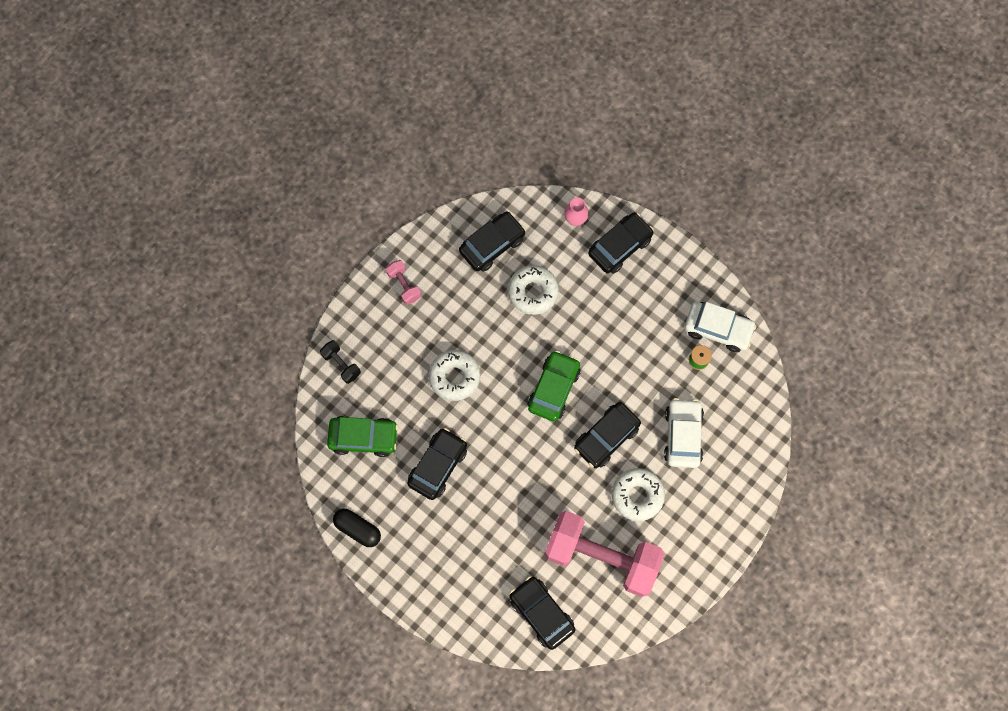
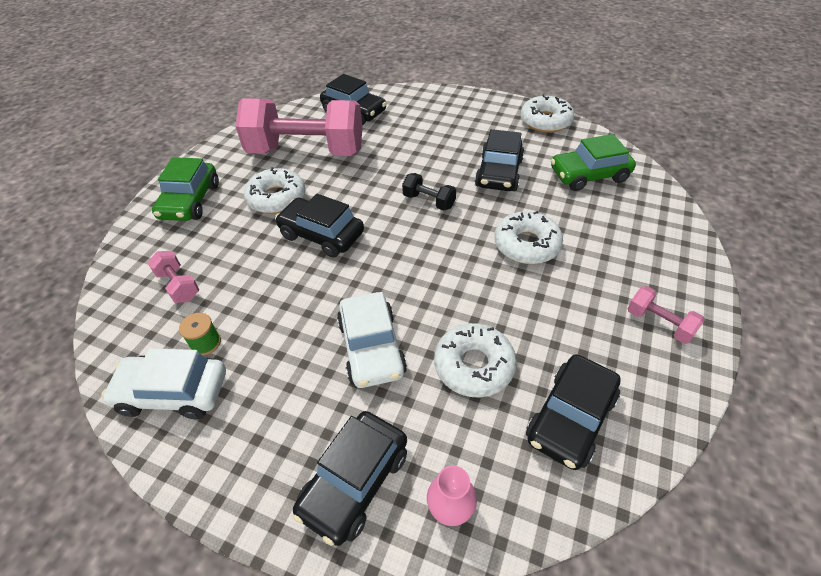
camera: 165 degrees right, 25 degrees down
(341, 364) = (663, 224): black dumbbell -> black dumbbell (429, 201)
(358, 529) = (545, 121): black capsule -> white donut
(553, 388) = (400, 263): green car -> green car (190, 201)
(606, 437) = (321, 235): black car -> black car turned 90 degrees counterclockwise
(682, 435) = (226, 258): white car -> white car (371, 348)
(718, 418) = (179, 285): none -> pink dumbbell

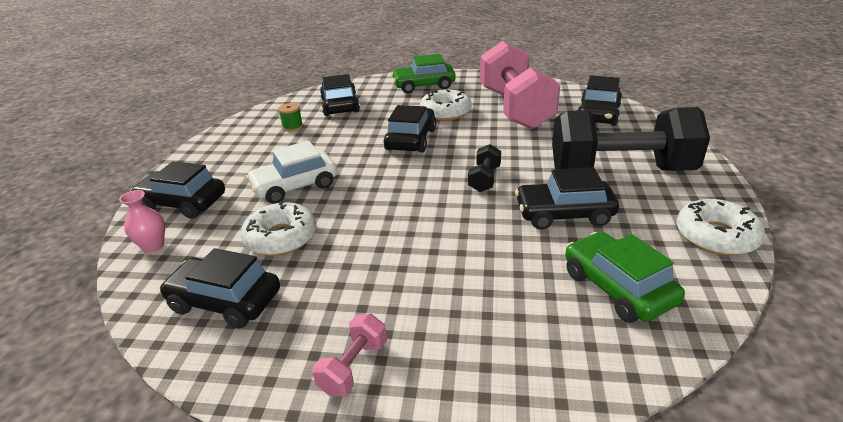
camera: 75 degrees right, 15 degrees down
(173, 392) = (253, 128): white car -> none
(179, 285) = (340, 105): pink dumbbell -> black car
(451, 130) = (620, 171): none -> black dumbbell
(526, 245) = (448, 249): white donut -> none

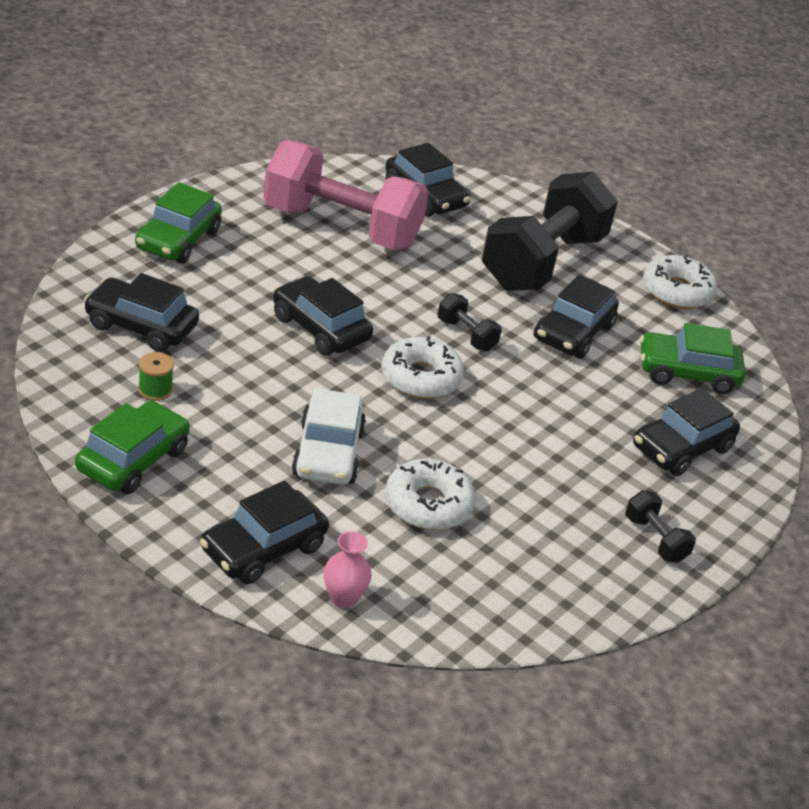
camera: 65 degrees left, 5 degrees up
(225, 301) = (502, 578): black car -> black car (681, 448)
(228, 144) = (133, 459): none -> green car
(353, 367) = (655, 539): pink dumbbell -> black dumbbell
(445, 112) = (282, 270): white donut -> white donut (421, 378)

